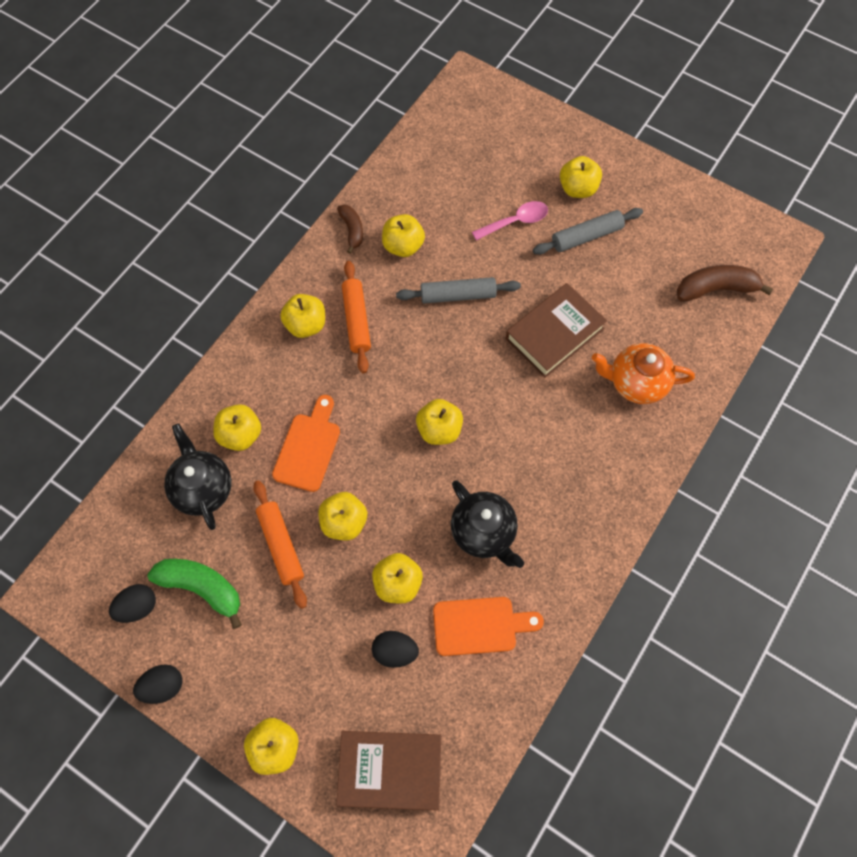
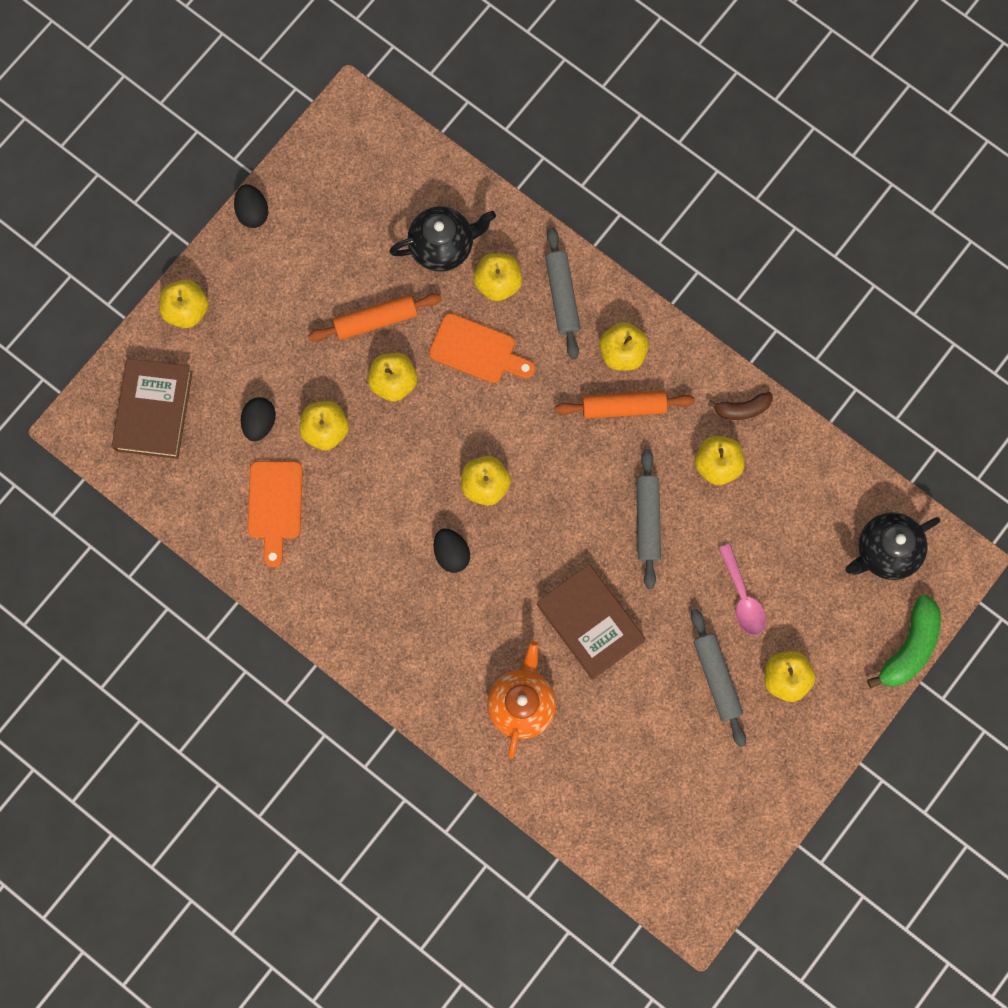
camera: 95 degrees right, 10 degrees up
(138, 607) = (329, 188): black egg -> black egg (451, 554)
(202, 587) = (341, 246): green banana -> green banana (909, 647)
(253, 378) = (562, 296): none -> grey rolling pin
(484, 532) = (368, 519): black teapot -> black teapot (885, 551)
(715, 289) = (634, 819): brown banana -> none

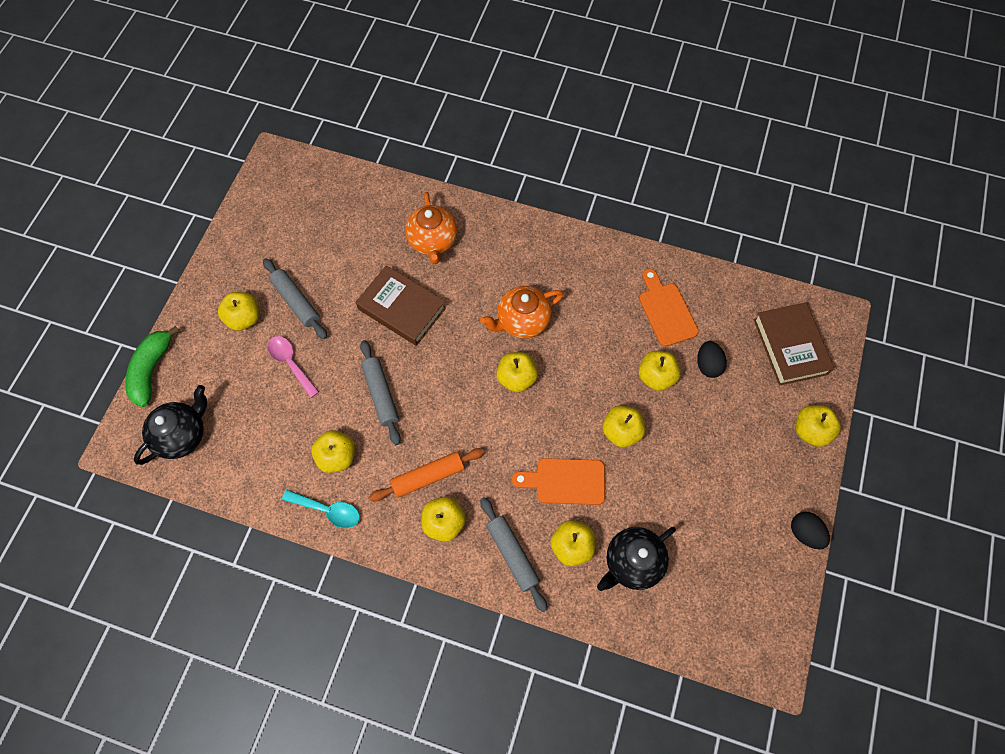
camera: 160 degrees right, 10 degrees down
(375, 320) = (658, 476): orange rolling pin -> none
(451, 554) = (522, 321): black egg -> orange teapot
(742, 409) = (328, 510): brown banana -> turquoise spoon

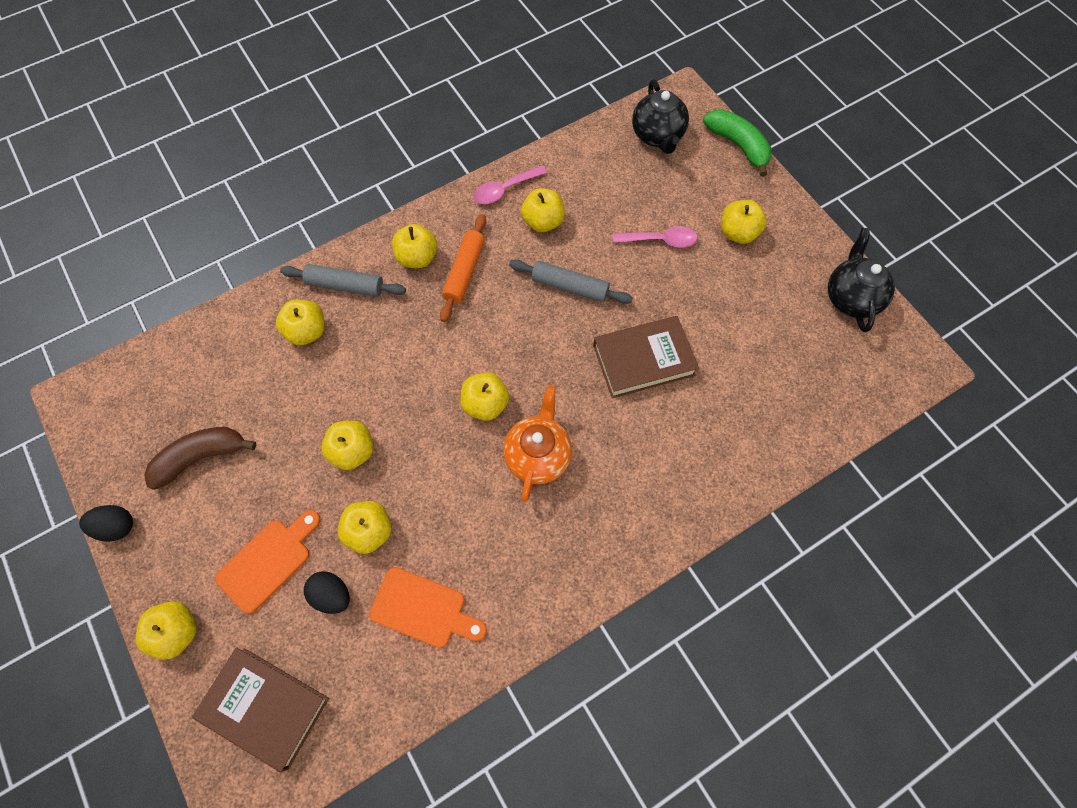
camera: 130 degrees right, 0 degrees up
(296, 302) = (723, 280): grey rolling pin -> none
(328, 510) = (504, 190): turquoise spoon -> pink spoon
(433, 242) = (699, 441): orange teapot -> none
(565, 481) = (359, 369): orange cutting board -> orange cutting board (268, 561)
(632, 562) = (249, 364): black teapot -> black teapot (850, 297)
(717, 526) = (201, 457): none -> brown banana

